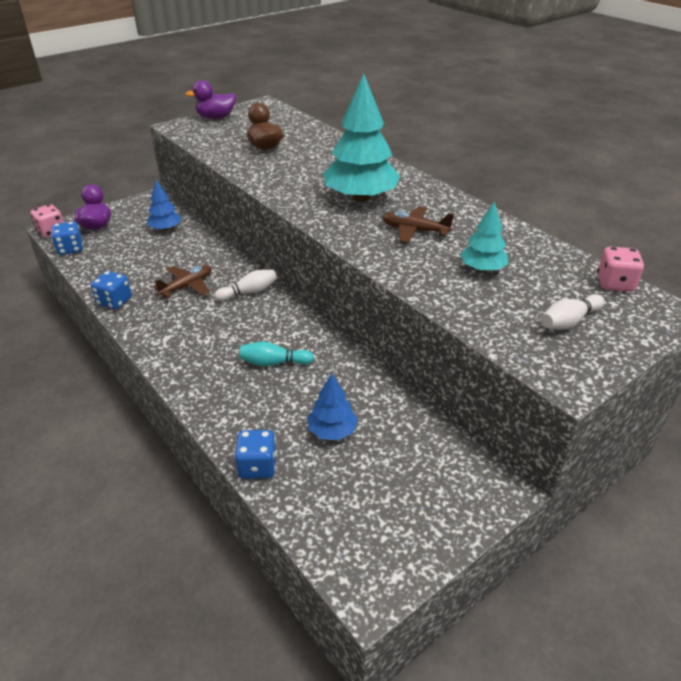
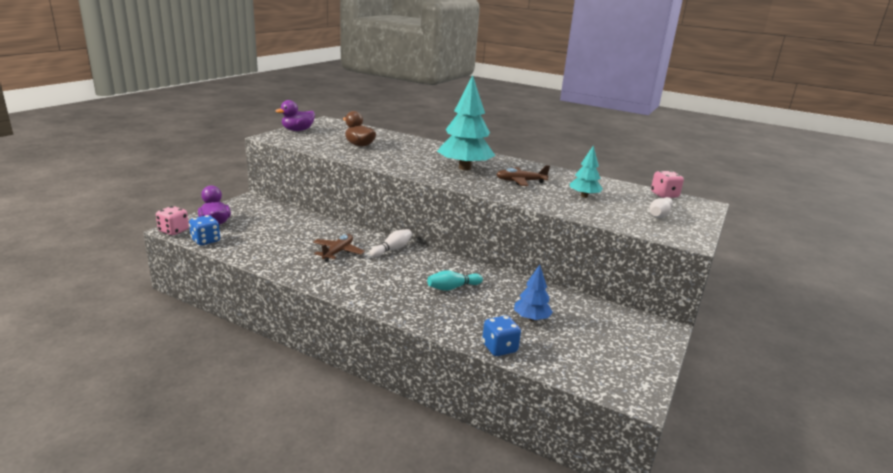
camera: 25 degrees left, 15 degrees down
(114, 301) = (284, 270): blue dice -> none
(165, 229) = (282, 218): blue tree -> none

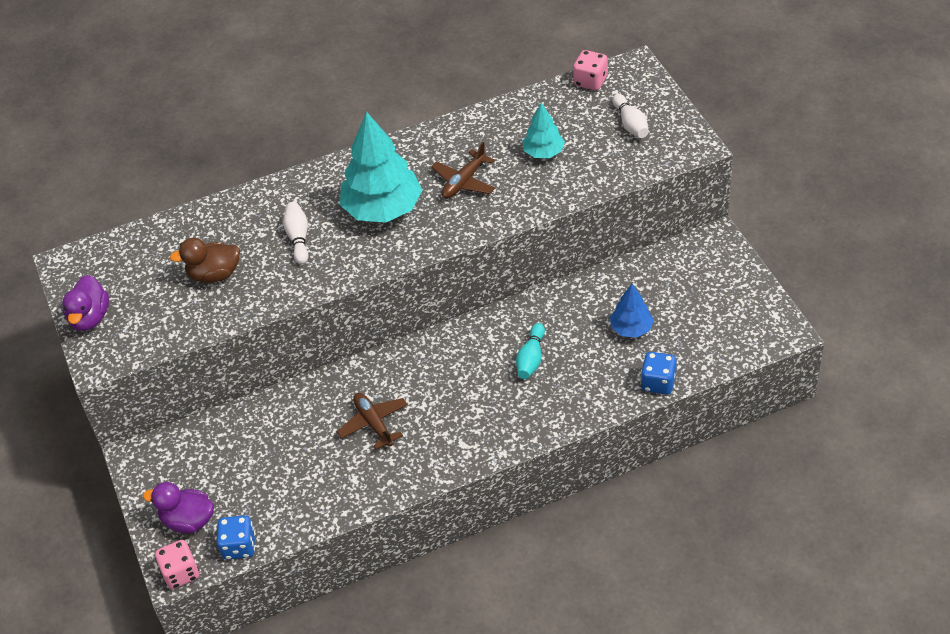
camera: 45 degrees left, 25 degrees up
(392, 249) = (406, 368): white bowling pin -> white bowling pin (298, 238)

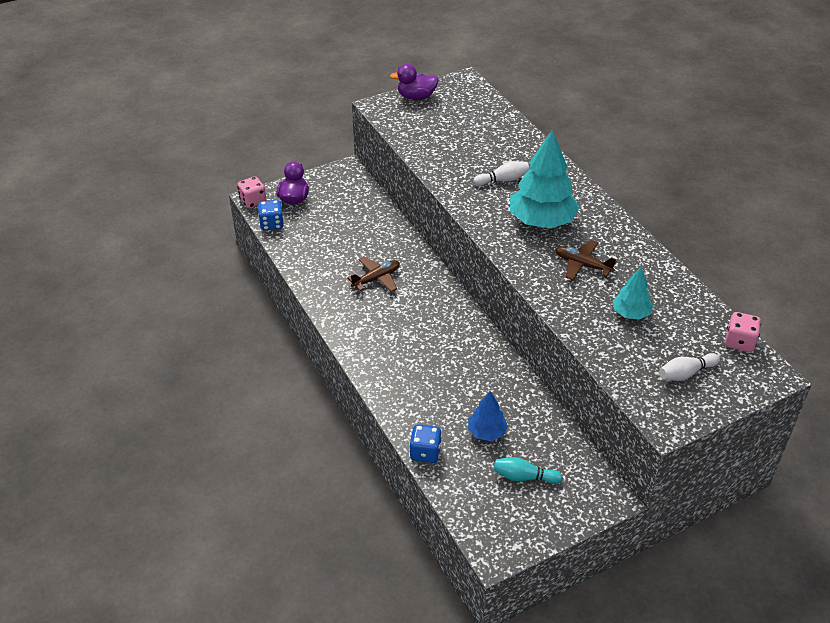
camera: 80 degrees right, 5 degrees down
(214, 274) = (461, 144): brown duck -> none
(531, 358) = (446, 365): turquoise bowling pin -> turquoise bowling pin (524, 477)

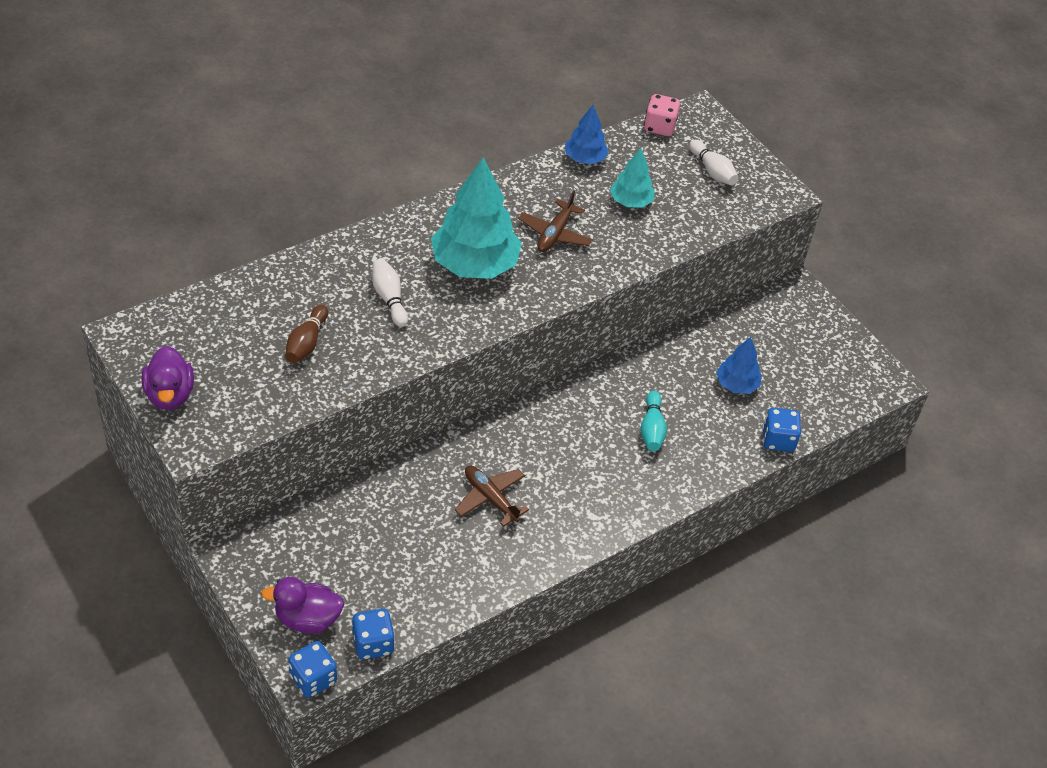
camera: 100 degrees left, 5 degrees up
(253, 201) = (313, 679): pink dice -> blue dice
(459, 145) = (306, 343): none -> brown bowling pin
(524, 477) = (790, 355): turquoise bowling pin -> turquoise bowling pin (652, 429)
(680, 289) = (585, 158): none -> blue tree

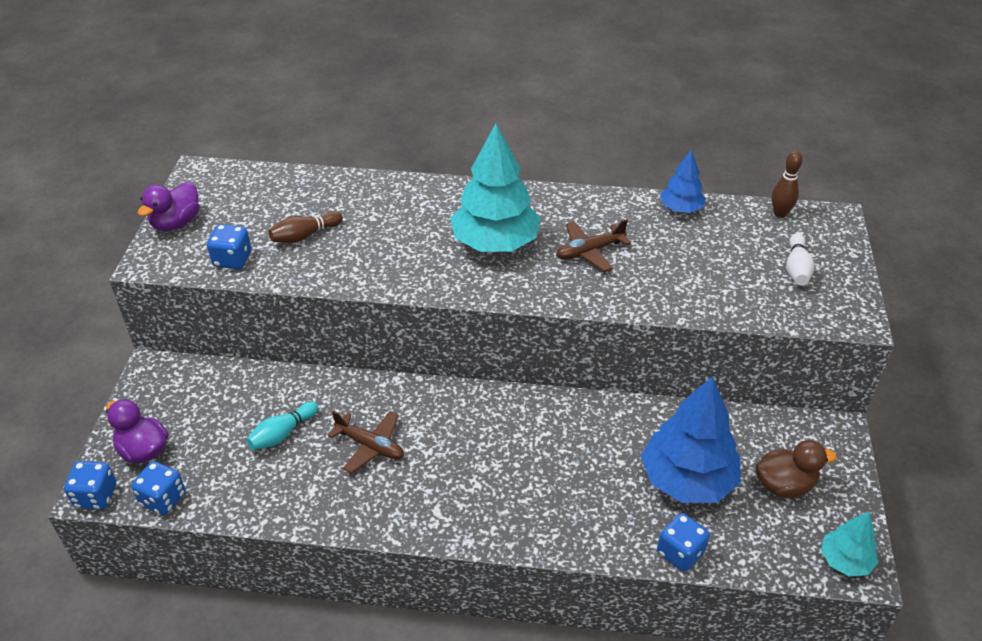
camera: 45 degrees right, 5 degrees down
(269, 400) = (232, 260): none -> blue dice
(389, 298) = (400, 235): white bowling pin -> none
(490, 498) = (370, 446): brown plane -> brown plane turned 120 degrees clockwise
(631, 201) = (687, 258): turquoise tree -> turquoise tree (845, 560)
(652, 429) = (566, 471): turquoise bowling pin -> turquoise bowling pin (282, 434)
(659, 127) = (780, 214): pink dice -> brown bowling pin
(736, 384) = (687, 480): blue tree -> blue tree, size x1.90
(799, 350) = (784, 485): none -> brown duck

